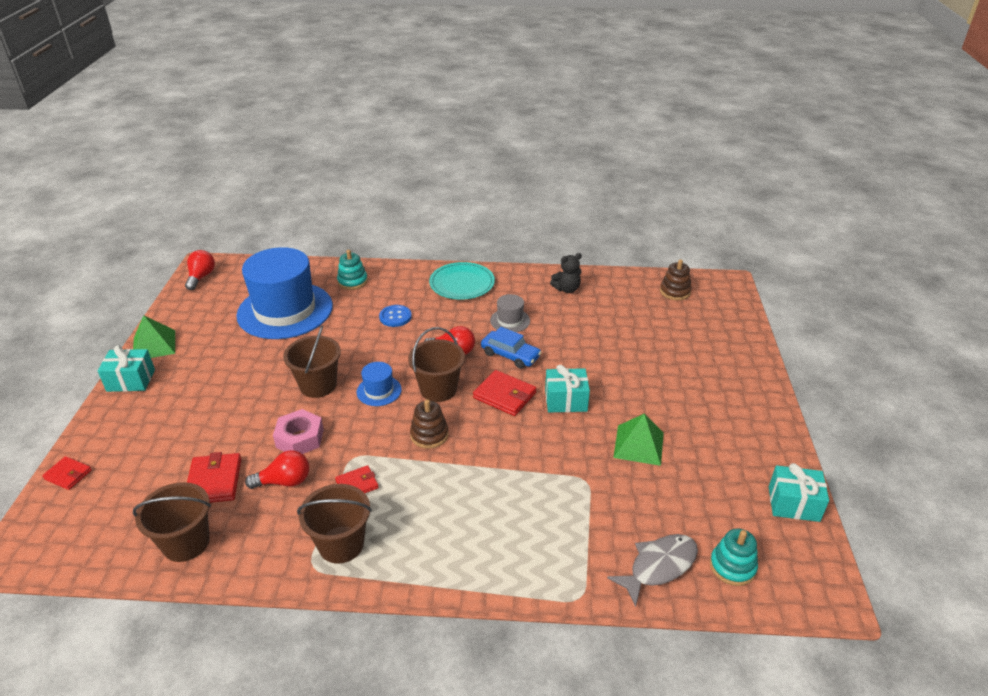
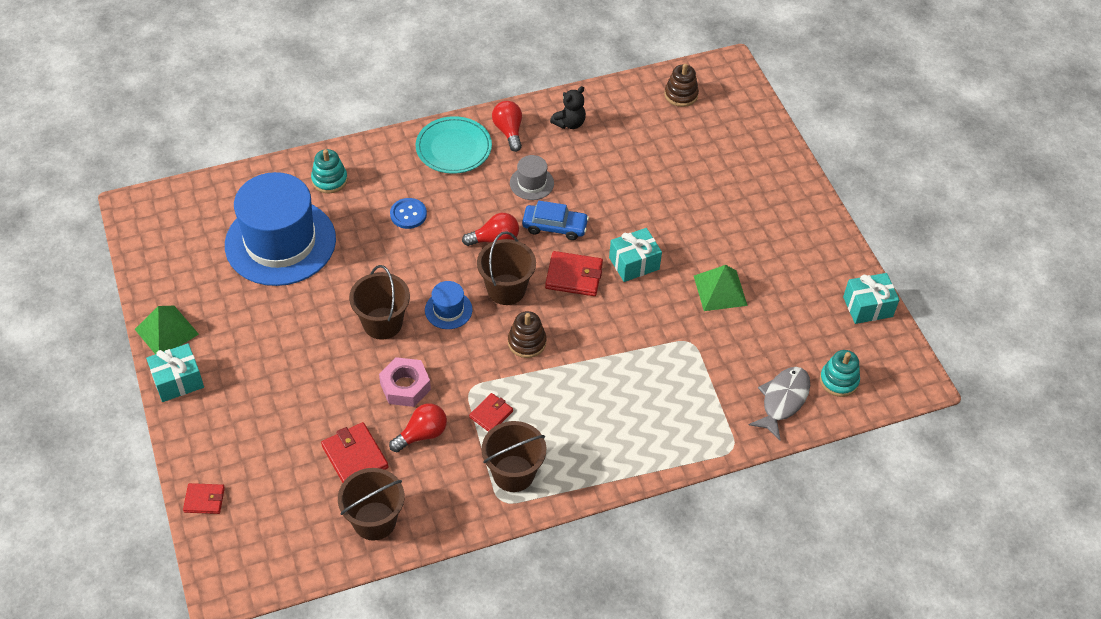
camera: 25 degrees left, 15 degrees up
(201, 277) = (145, 225): red light bulb -> red light bulb (508, 131)

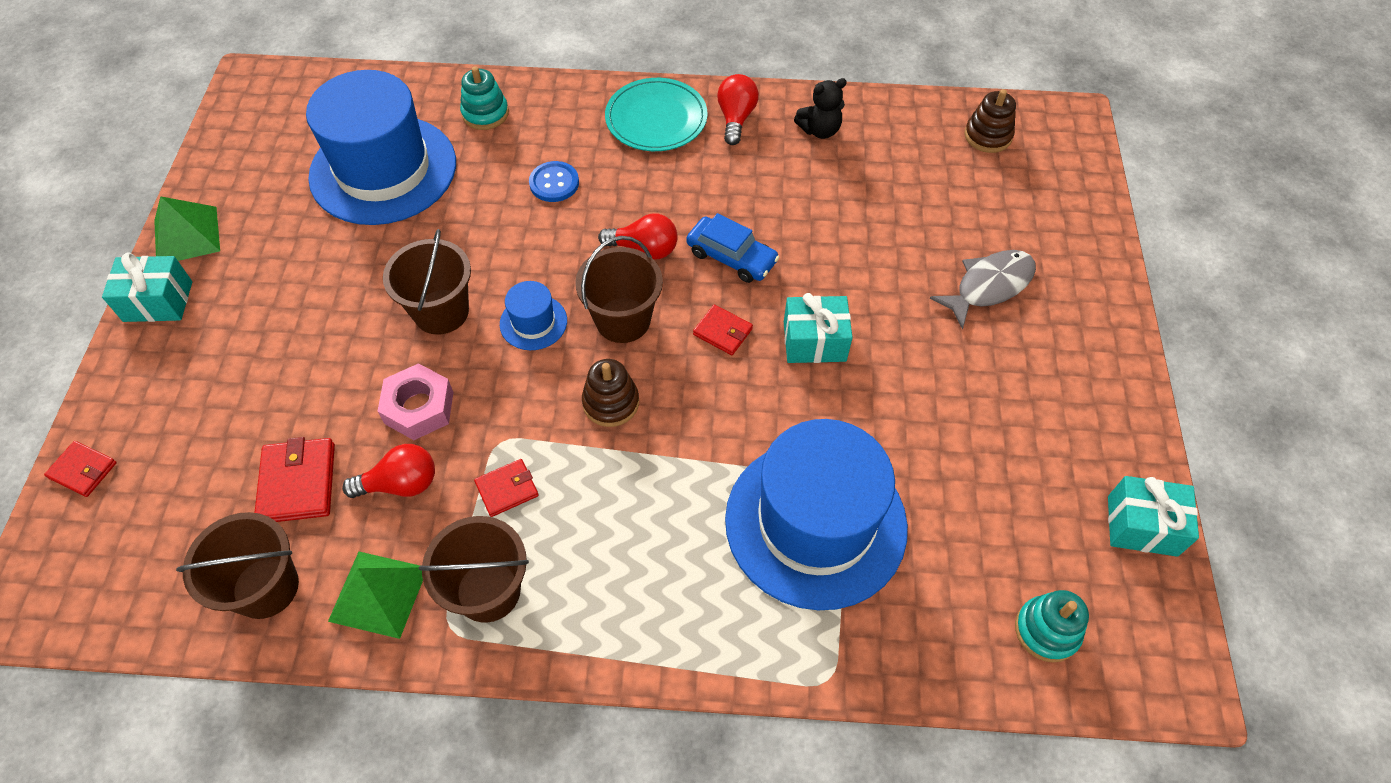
camera: 25 degrees right, 5 degrees up
(531, 183) = (731, 191): grey hat -> none
(574, 276) = (722, 332): red wallet -> red wallet, size x0.63
(686, 368) = (815, 523): none -> blue hat
(720, 290) = (921, 422): green pyramid -> green pyramid (378, 594)
(782, 400) = (942, 630): grey fish -> grey fish (989, 286)

